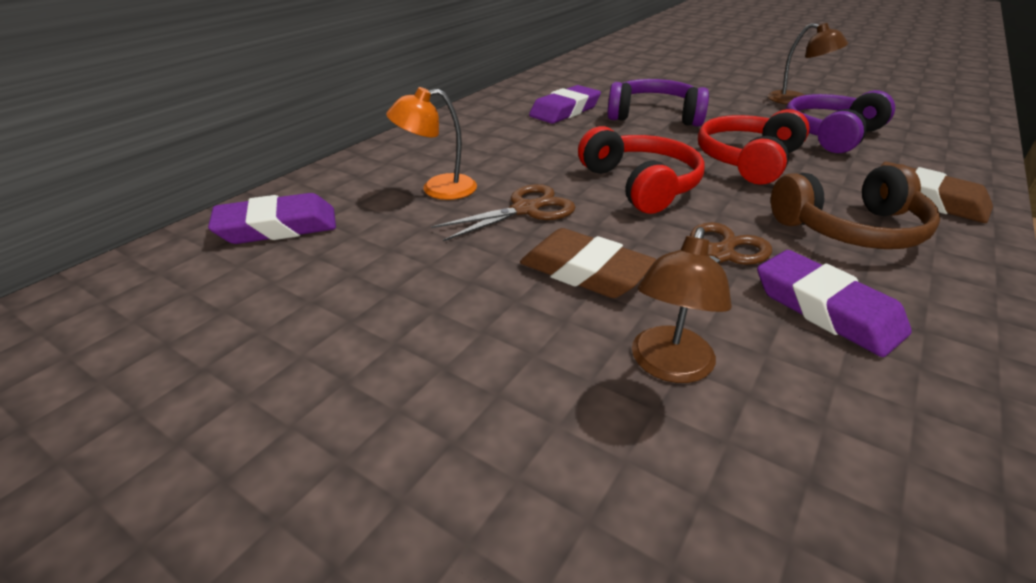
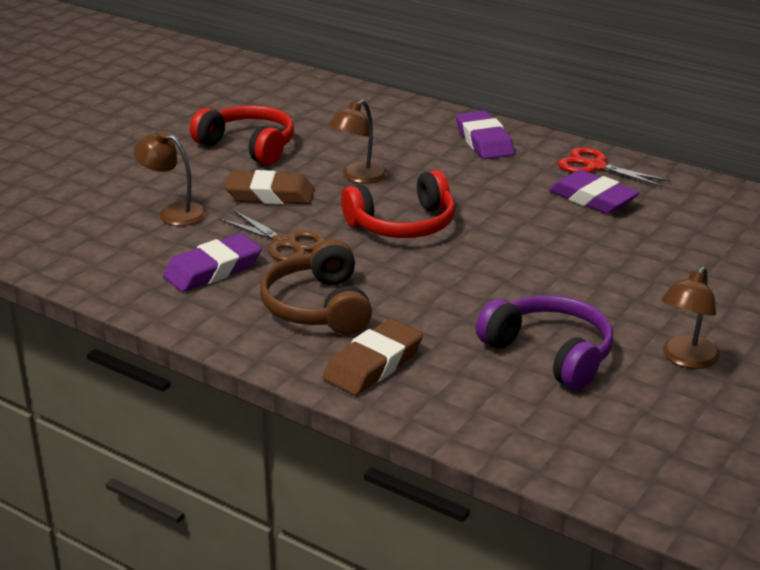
camera: 90 degrees right, 5 degrees down
(277, 227) = (336, 102): purple eraser -> purple eraser (484, 141)
(437, 189) = (393, 145): orange lamp -> none
(502, 107) = (595, 166): none -> red scissors
(526, 209) = (358, 177): brown scissors -> brown lamp
(585, 271) = (270, 195): brown eraser -> brown eraser turned 60 degrees clockwise
(654, 116) = (588, 248): purple headphones -> none
(748, 160) = (463, 285): red headphones -> red headphones (248, 146)

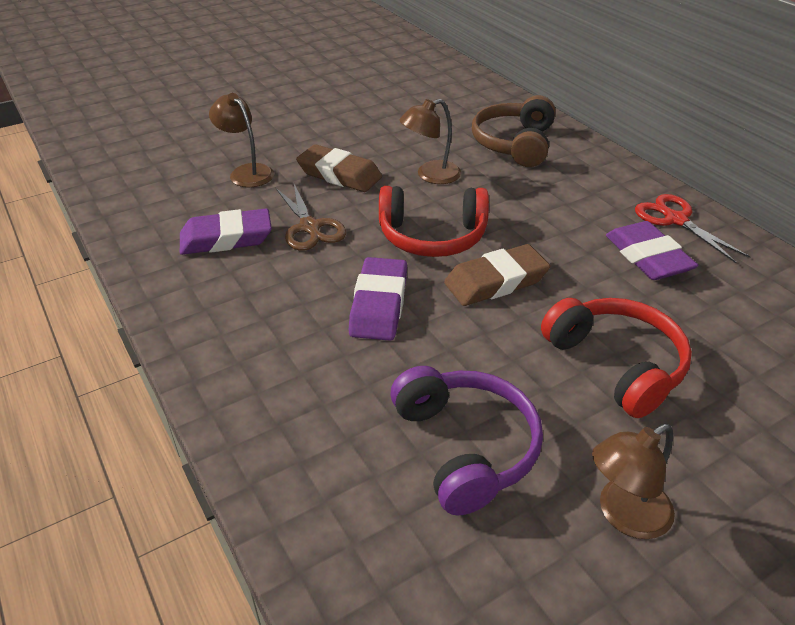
camera: 25 degrees right, 10 degrees up
(248, 146) = (361, 123): red headphones -> red headphones (616, 364)
(318, 307) = (281, 307): brown headphones -> brown headphones (514, 144)
(373, 364) = (274, 395): brown eraser -> brown eraser (496, 281)
(484, 141) = (577, 165): purple eraser -> purple eraser (379, 304)

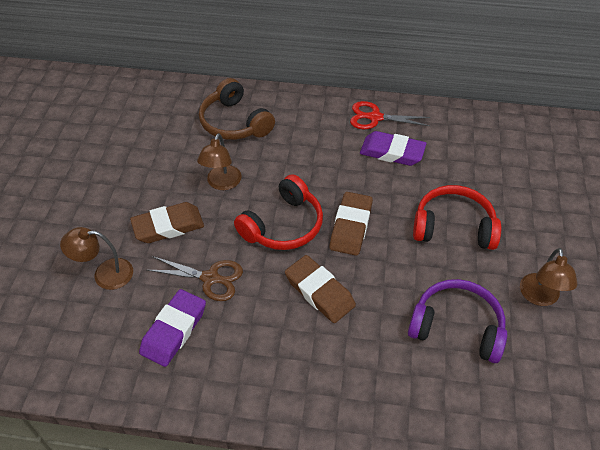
camera: 50 degrees left, 10 degrees up
(379, 304) = (319, 292): purple eraser -> brown eraser

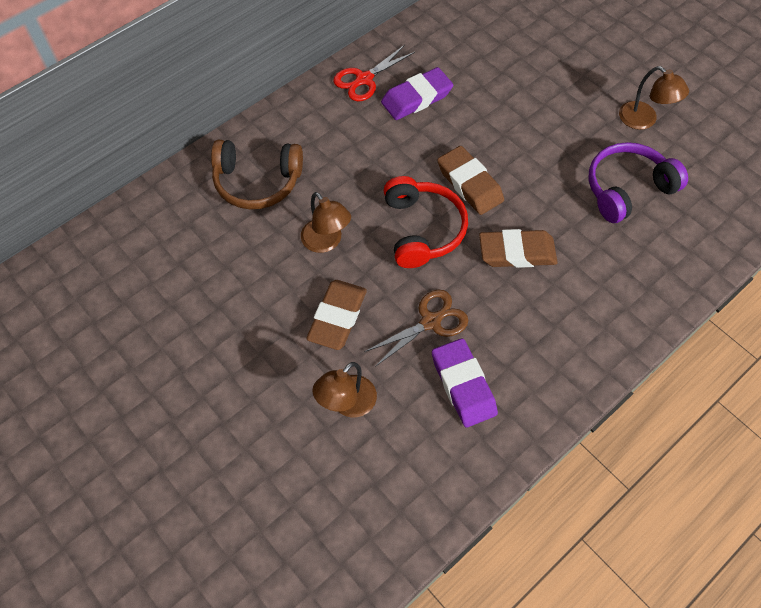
camera: 50 degrees left, 10 degrees up
(453, 227) = (534, 119): red headphones -> none

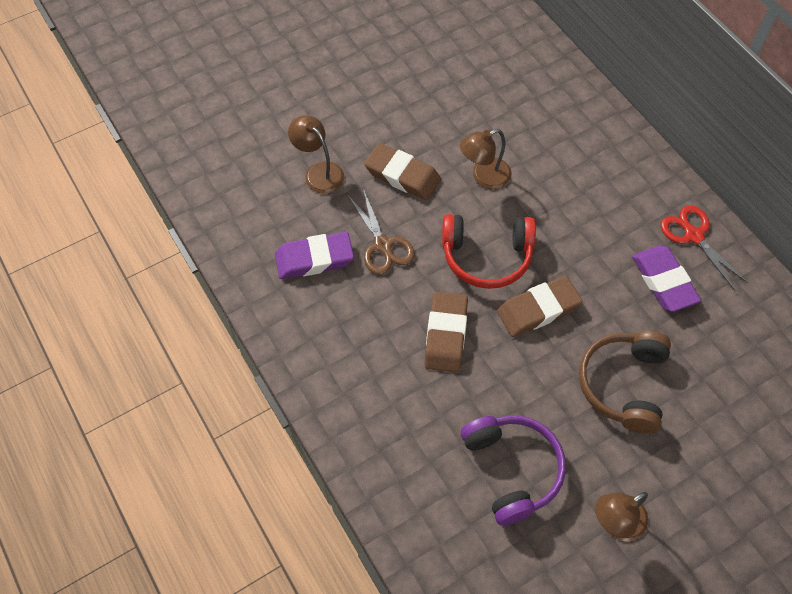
camera: 100 degrees right, 0 degrees up
(257, 182) = (561, 131): brown headphones -> brown headphones (623, 384)

